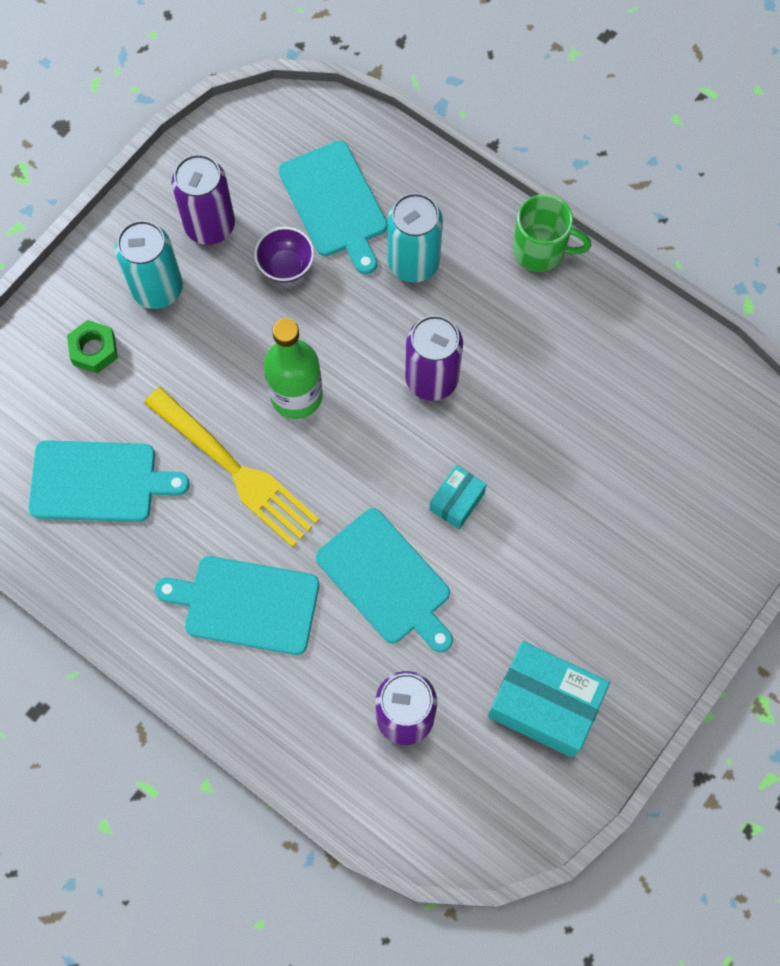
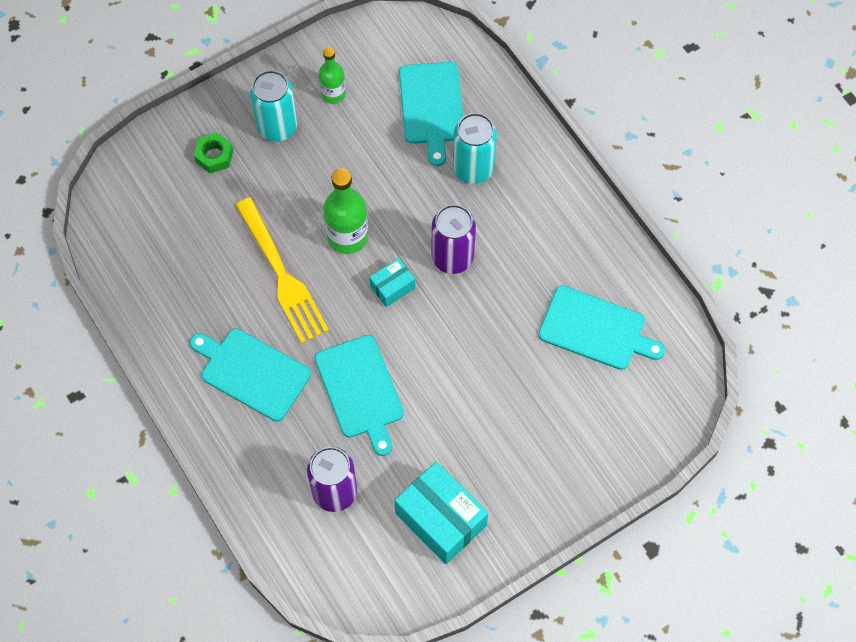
camera: 20 degrees right, 5 degrees down
(99, 481) = (181, 250): turquoise cutting board -> turquoise cutting board (596, 329)
(210, 225) = (333, 94): purple can -> green bottle
(286, 266) = (377, 141): purple bowl -> none
(457, 501) = (435, 352): turquoise box -> turquoise box (392, 287)
(541, 250) = (573, 190): green mug -> none

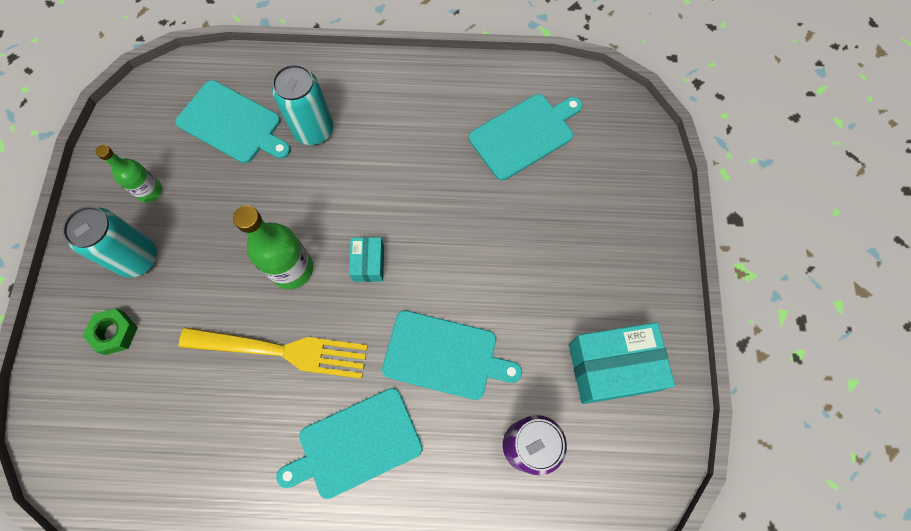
camera: 55 degrees left, 5 degrees up
(452, 257) = (379, 198): purple can -> none

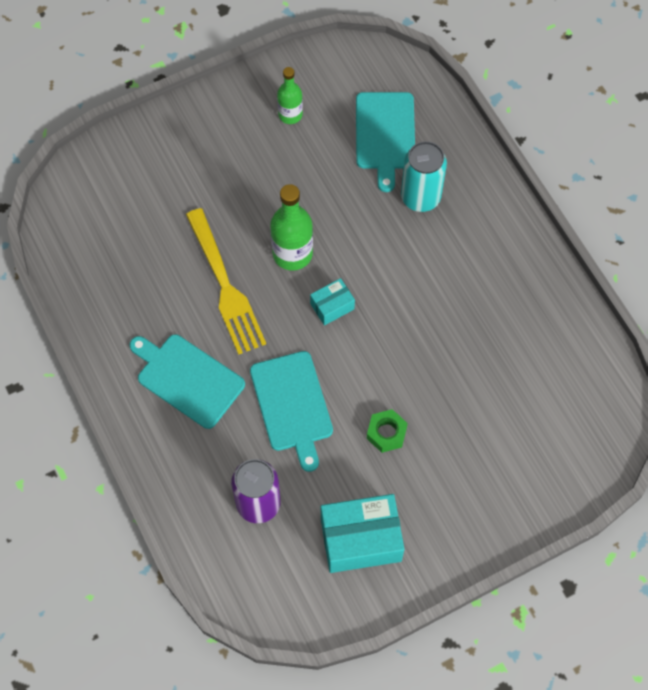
camera: 60 degrees right, 5 degrees down
(115, 333) = (170, 166): green nut -> green nut (386, 433)
(137, 258) = (233, 142): turquoise can -> none
(524, 134) = (529, 364): turquoise cutting board -> none
(612, 367) = (361, 539): turquoise box -> turquoise box turned 60 degrees counterclockwise

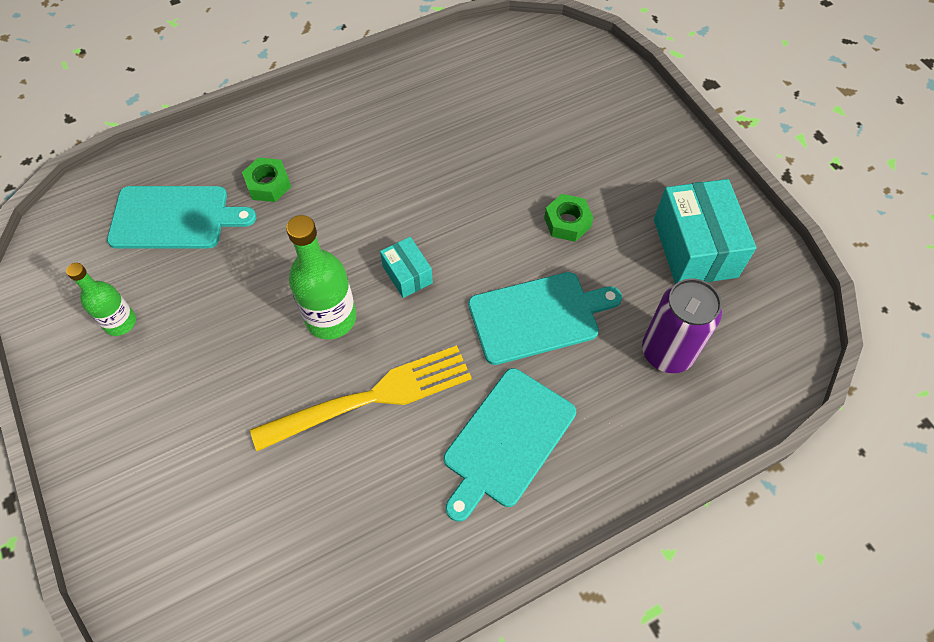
camera: 90 degrees left, 5 degrees down
(420, 197) = (268, 184): turquoise can -> green nut

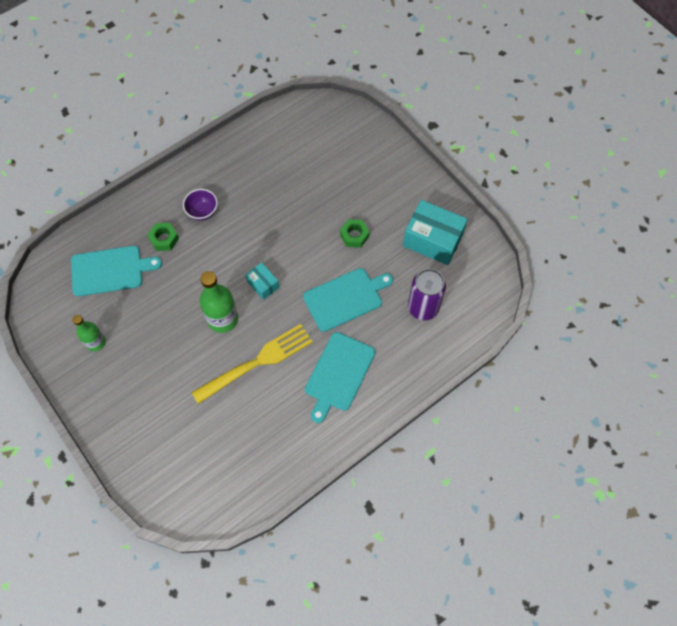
camera: 10 degrees left, 5 degrees up
(336, 154) = (202, 212): none -> purple bowl
(694, 248) = (432, 240): turquoise box -> turquoise box turned 45 degrees counterclockwise

